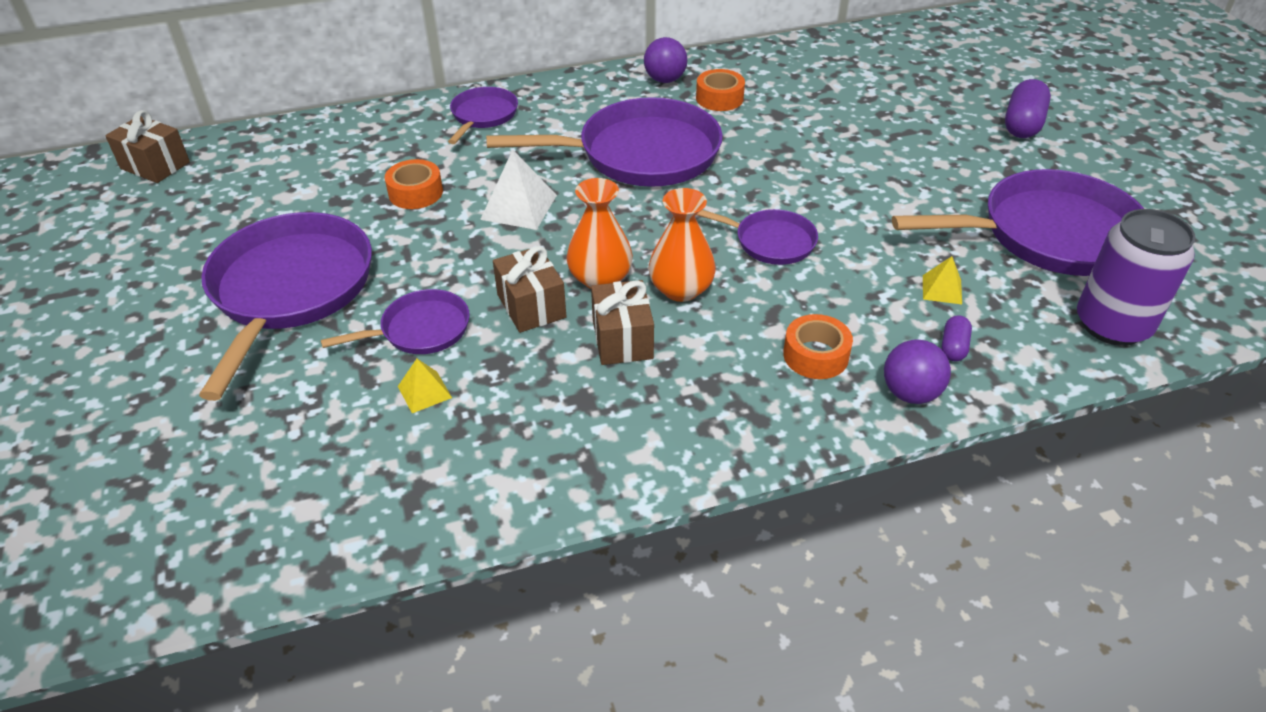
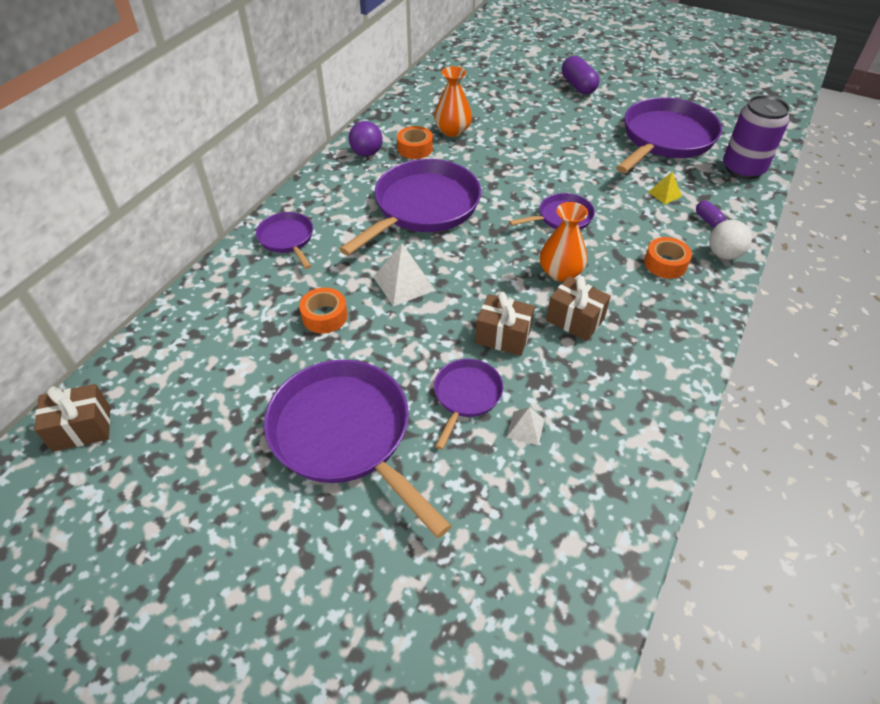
camera: 45 degrees left, 5 degrees up
(424, 392) = (525, 428): yellow pyramid -> white pyramid
(600, 278) = (513, 295): orange vase -> orange vase (452, 131)
(910, 393) = (723, 254): purple ball -> white ball

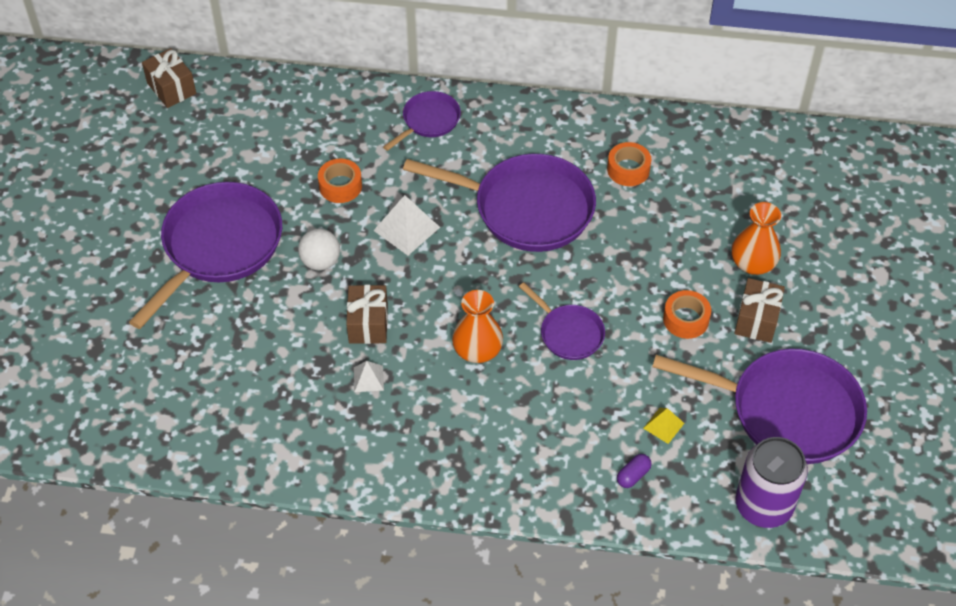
camera: 70 degrees right, 5 degrees up
(366, 153) = (596, 131): purple ball -> none
(452, 131) = (682, 192): orange vase -> orange vase (753, 263)
(466, 396) = (287, 315): purple pan -> none
(525, 428) = (267, 366): white pyramid -> white pyramid (368, 378)
(575, 320) = (413, 376): brown gift -> brown gift (756, 320)
(578, 86) = (863, 293): purple capsule -> none
(665, 264) = (533, 442): orange tape -> orange tape (686, 319)
(723, 254) = (575, 497): white ball -> white ball (320, 261)

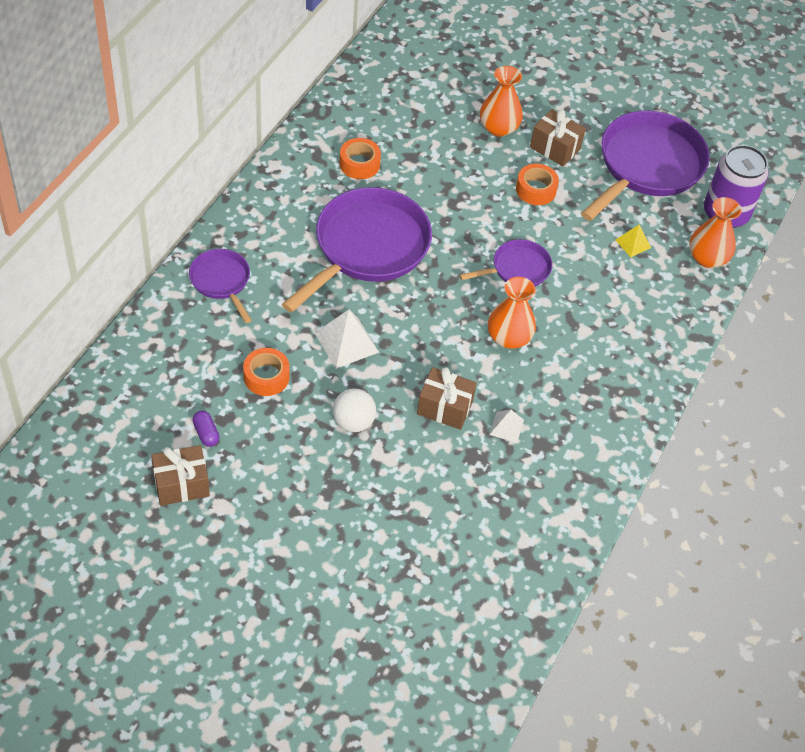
camera: 75 degrees left, 0 degrees up
(171, 88) = (43, 484): brown gift -> brown gift (181, 484)
(218, 246) = (292, 502): purple pan -> none
(633, 475) = (672, 280): purple capsule -> purple capsule (206, 433)
(685, 501) = (707, 258): none -> orange vase

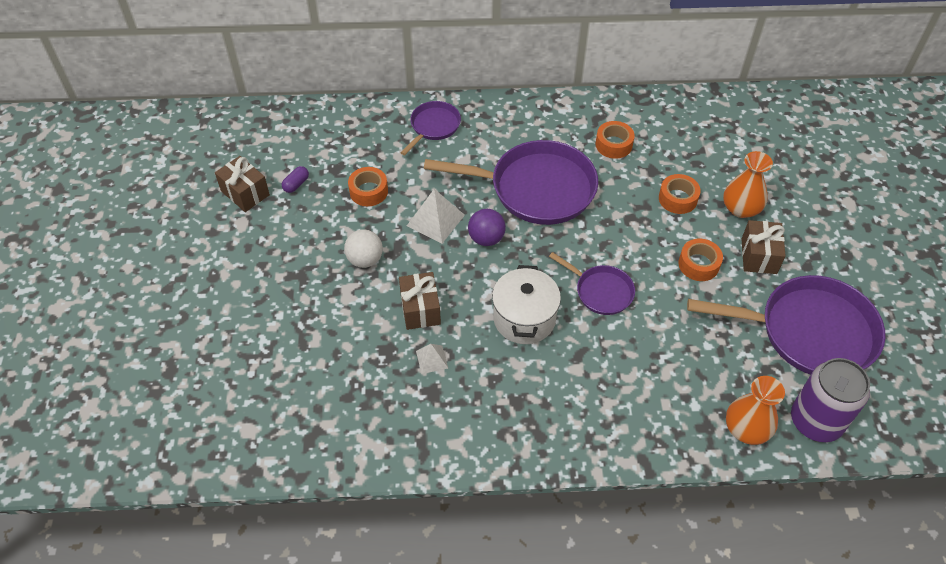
camera: 65 degrees right, 0 degrees up
(399, 316) = (486, 238): none -> purple ball
(456, 160) = (677, 199): none -> orange tape
(509, 337) = (524, 318): orange vase -> white pot
(633, 243) = (707, 361): yellow pyramid -> none

